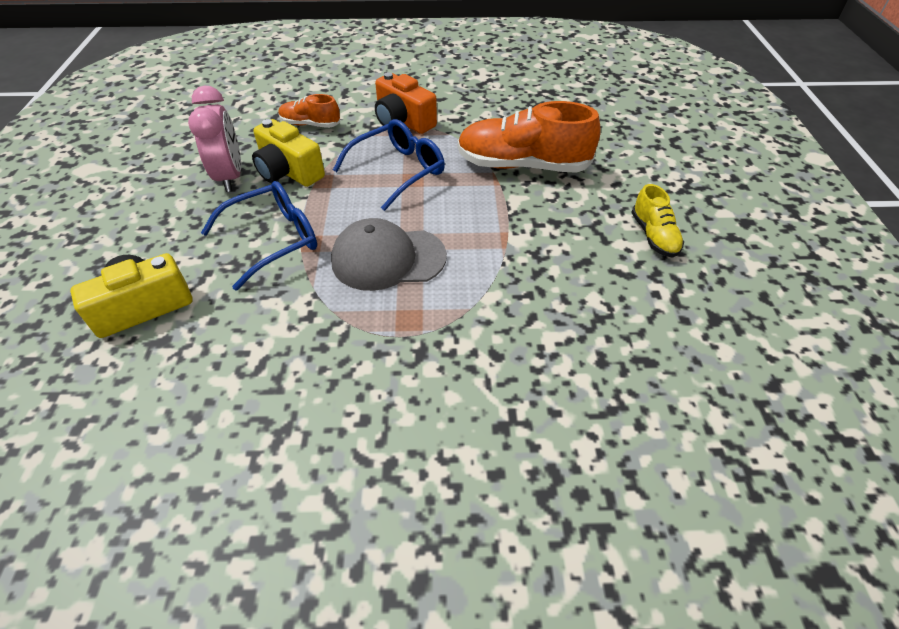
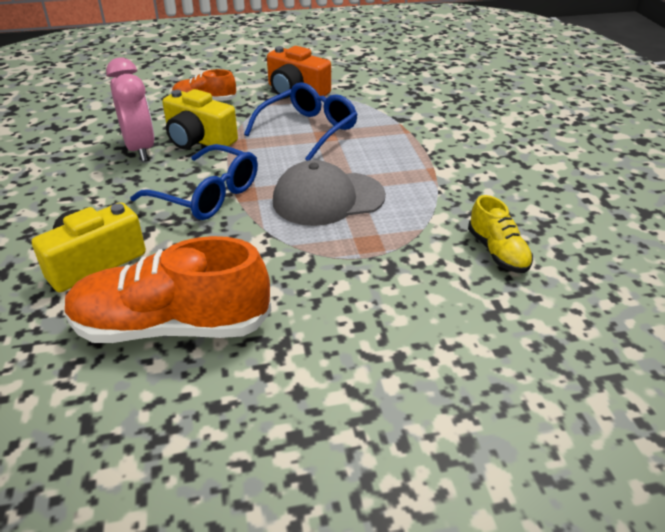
camera: 10 degrees left, 10 degrees down
(273, 240) = (207, 195): blue glasses -> blue glasses turned 75 degrees clockwise
(522, 165) = (425, 116): orange shoe -> orange shoe (171, 326)
(653, 236) = (566, 158): yellow shoe -> yellow shoe (497, 252)

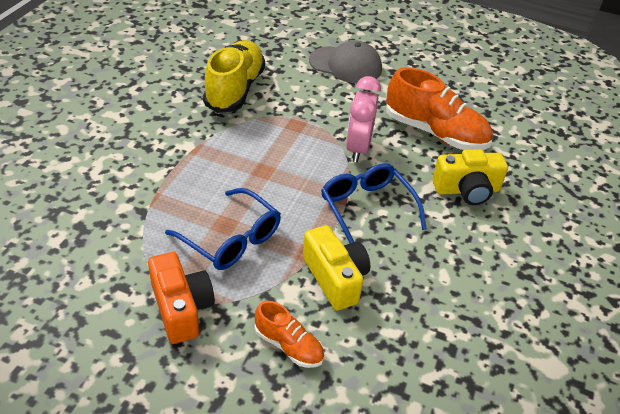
camera: 150 degrees left, 5 degrees up
(140, 149) = (394, 293): pink clock -> pink clock (357, 148)
(308, 130) = (231, 239): blue glasses -> blue glasses turned 120 degrees counterclockwise
(328, 198) = (287, 164): grey cap -> grey cap (346, 65)
(497, 252) = (235, 89): yellow shoe -> yellow shoe, size x1.92

